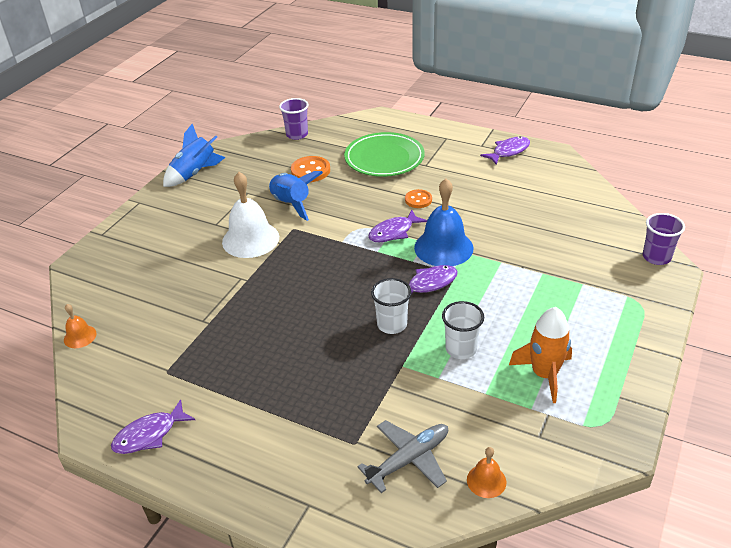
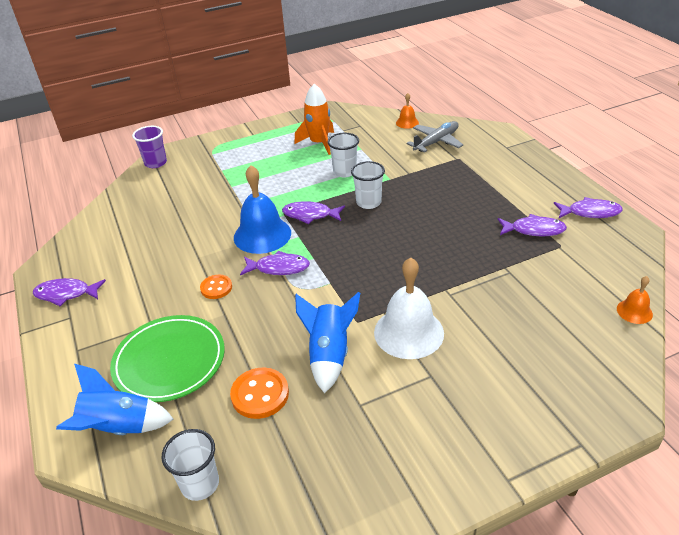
camera: 140 degrees left, 0 degrees up
(194, 173) = (398, 493): blue rocket -> blue rocket (118, 428)
(202, 377) = (534, 230): none -> purple fish
(297, 135) = (200, 484): purple cup -> white cup
(408, 460) = (436, 142): grey plane -> grey plane turned 135 degrees clockwise

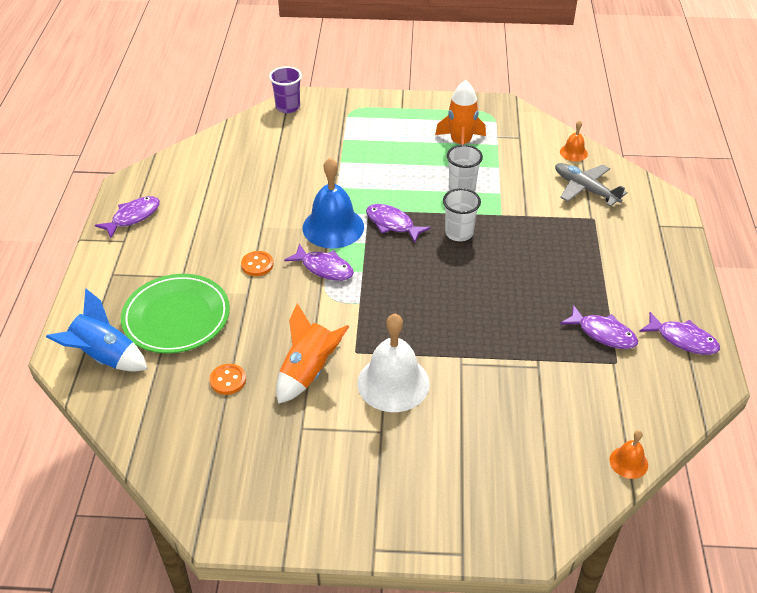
camera: 25 degrees right, 5 degrees up
(66, 294) = (133, 217): purple fish -> purple fish turned 105 degrees clockwise
(200, 484) = (135, 431): white cup -> none
(260, 394) = (228, 380): orange button -> orange button, size x0.65
(329, 354) = (309, 371): blue rocket -> orange rocket
(436, 142) = (585, 189): grey plane -> grey plane turned 120 degrees counterclockwise

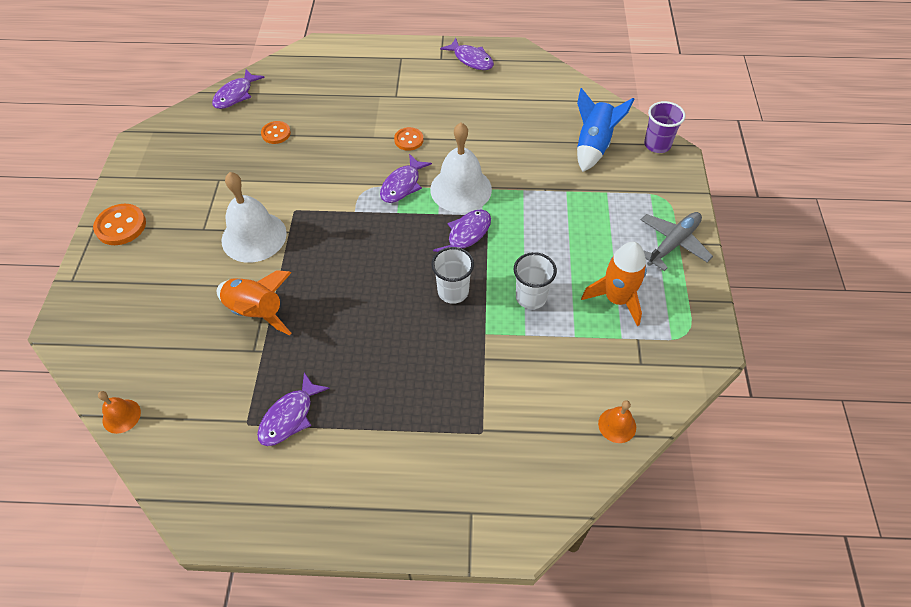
camera: 90 degrees right, 10 degrees up
(104, 357) = (311, 66): blue rocket -> blue rocket (593, 146)
(176, 317) = (348, 98): green plate -> none
(309, 371) = (277, 181): orange rocket -> orange rocket (257, 312)
(333, 227) = (461, 189): blue bell -> white bell
(375, 519) = (121, 226): none -> orange button
(585, 189) = (540, 430): grey plane -> grey plane (673, 244)
(683, 339) = (269, 501): purple fish -> purple fish (235, 95)

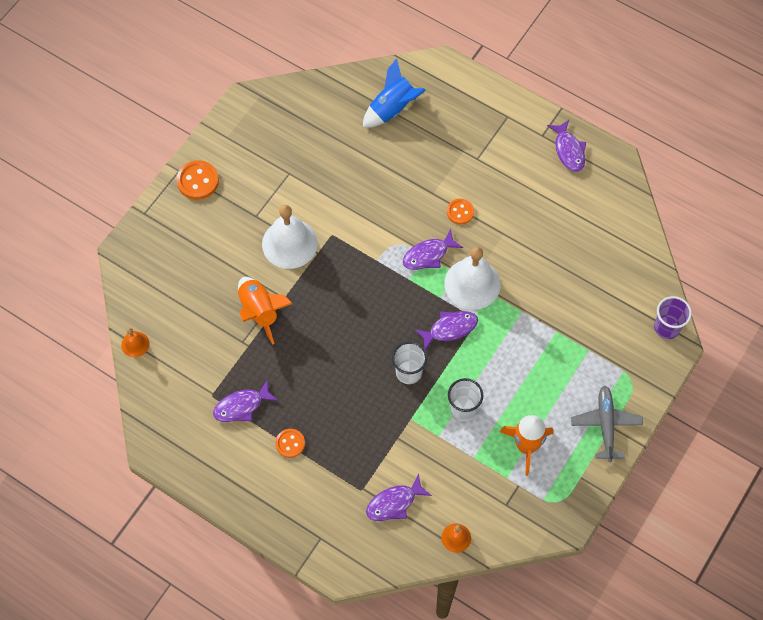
camera: 30 degrees right, 10 degrees up
(235, 95) = (344, 88): purple fish -> purple fish (394, 503)
(276, 133) = (356, 149): orange button -> orange button (290, 443)
(593, 146) = (611, 299): blue rocket -> blue rocket (393, 109)
(673, 244) = (606, 425): grey plane -> grey plane turned 75 degrees counterclockwise

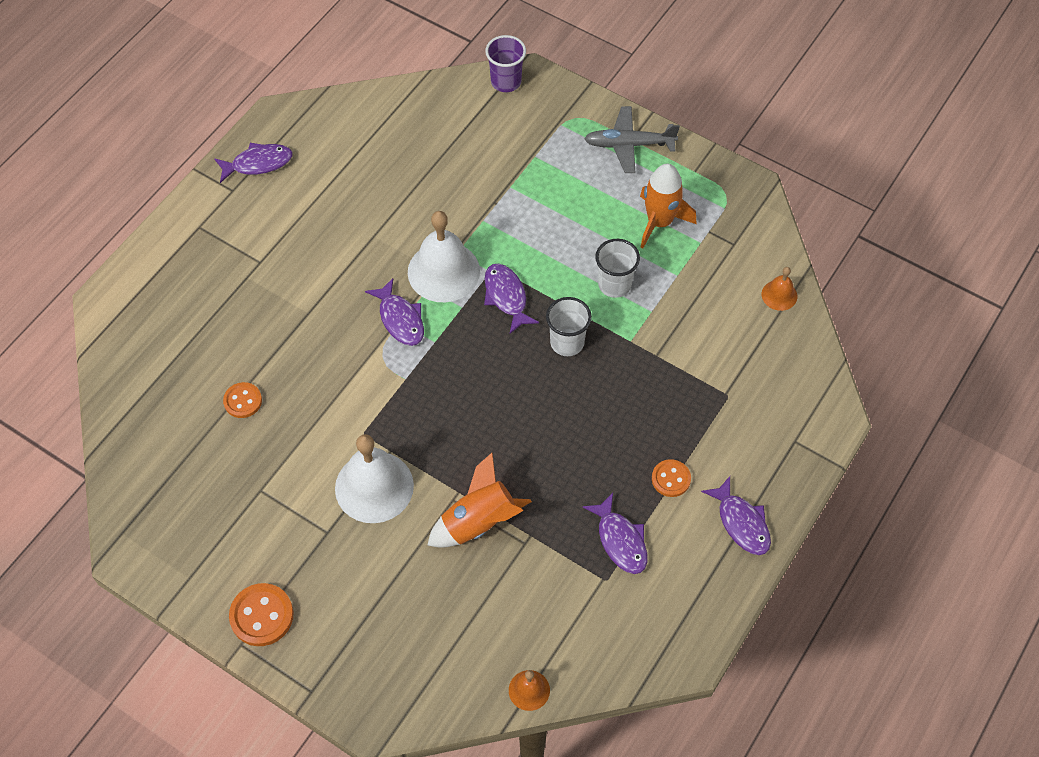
camera: 90 degrees left, 5 degrees down
(393, 109) = (169, 359): blue rocket -> none
(394, 503) = (742, 359): purple fish -> purple fish (741, 522)
(460, 212) = (339, 282): orange button -> orange button (243, 401)

